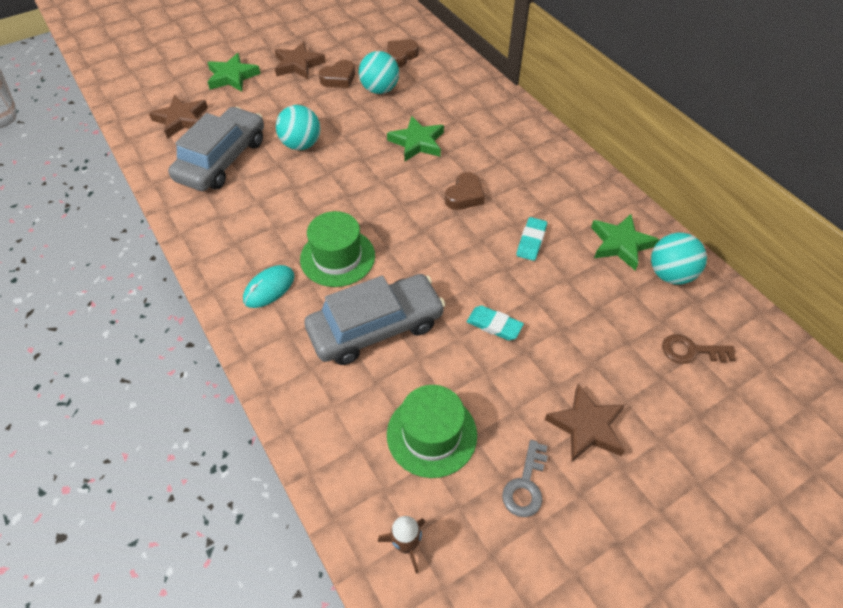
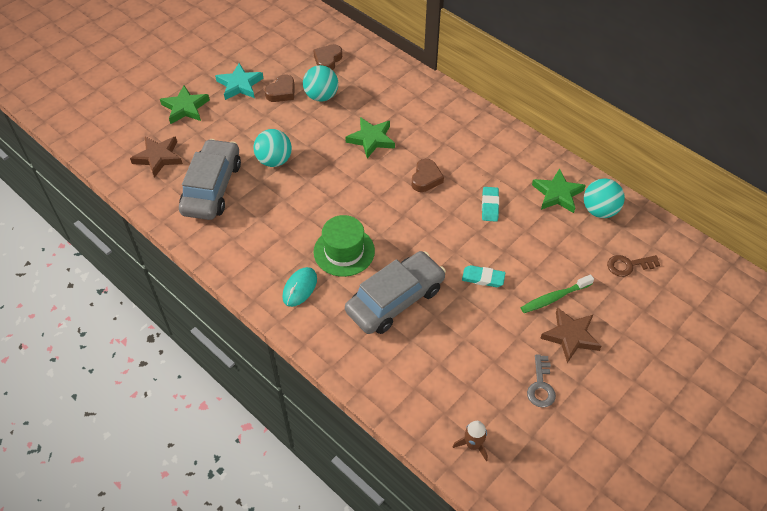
camera: 15 degrees left, 0 degrees up
(298, 64) = (240, 85): brown star -> turquoise star
(431, 434) = (464, 368): green hat -> none
(579, 370) = (554, 298): none -> green toothbrush

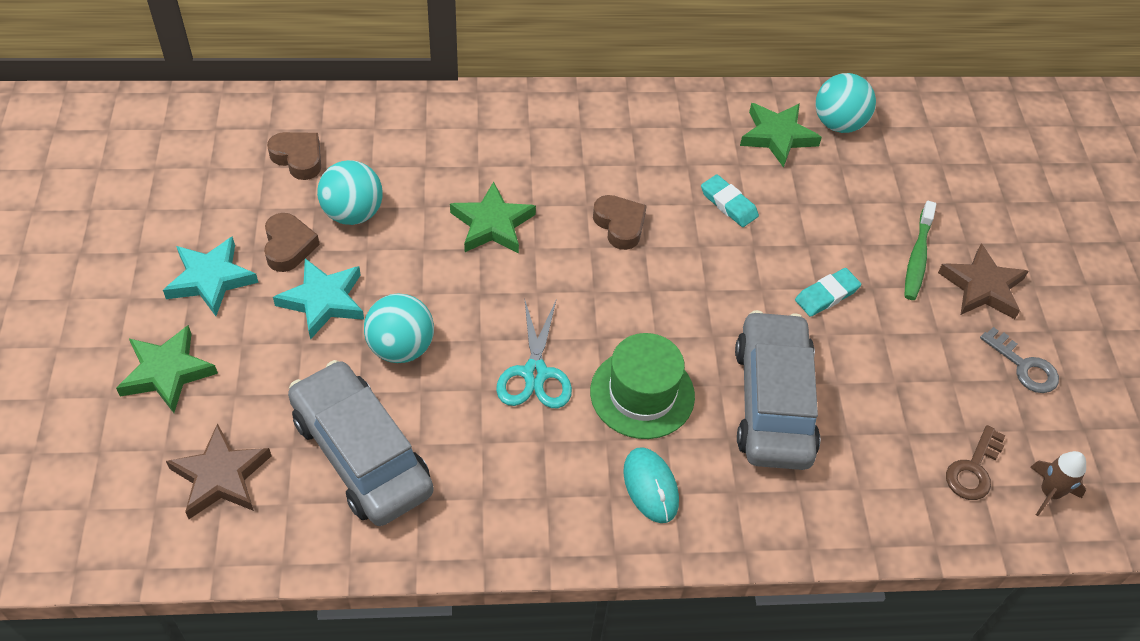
camera: 50 degrees left, 0 degrees up
(268, 122) = (323, 301): none -> turquoise star
(312, 209) = (535, 373): none -> turquoise scissors
(327, 60) = (298, 158): brown heart -> brown heart turned 150 degrees clockwise
(628, 265) = (936, 164): brown key -> brown key (973, 469)

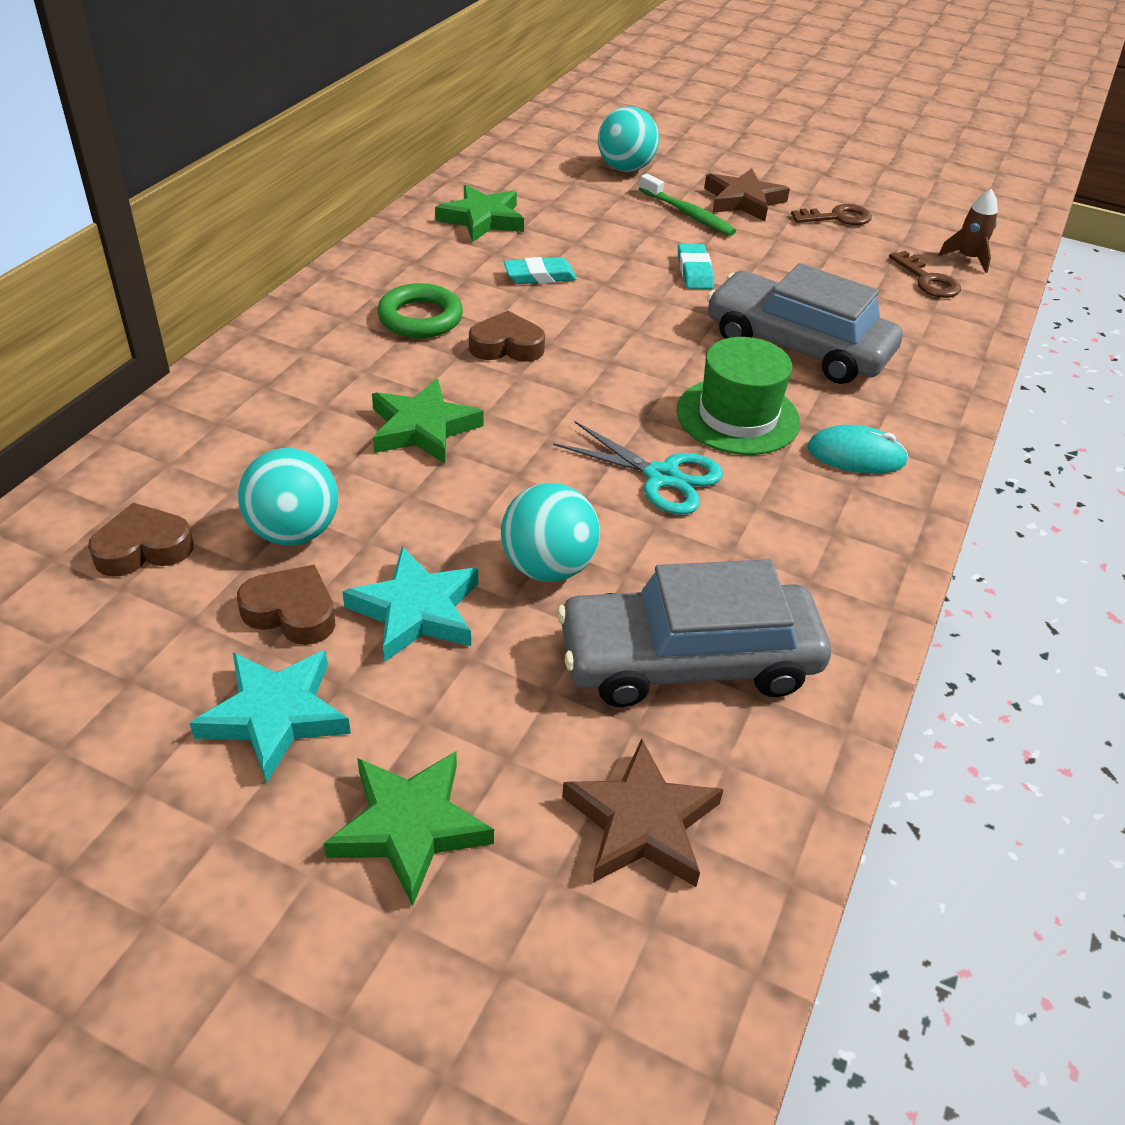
camera: 60 degrees left, 10 degrees down
(614, 164) = (420, 318): none -> green ring
(838, 124) = (500, 186): turquoise ball -> turquoise ball (625, 168)
(1024, 366) = (837, 217): grey key -> brown key

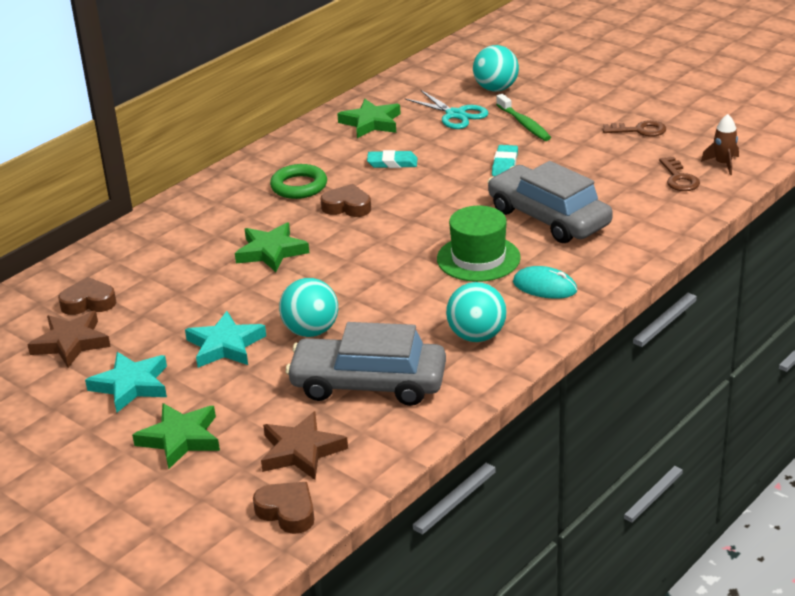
camera: 20 degrees right, 10 degrees down
(292, 612) = (157, 340): brown heart -> brown heart (287, 512)
(294, 532) = (173, 301): turquoise ball -> turquoise ball (476, 336)
(662, 477) = (407, 289): turquoise scissors -> turquoise scissors (455, 115)
(743, 201) = (573, 115): brown star -> brown star (71, 343)

